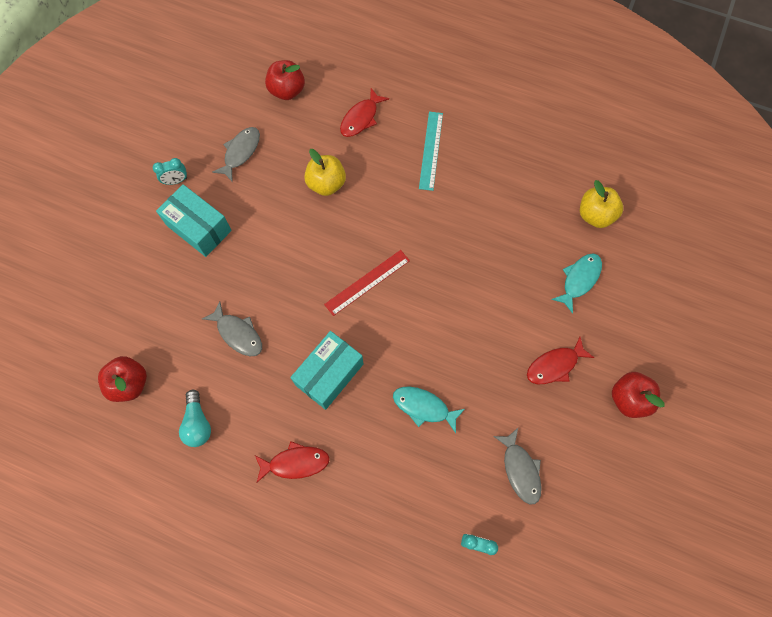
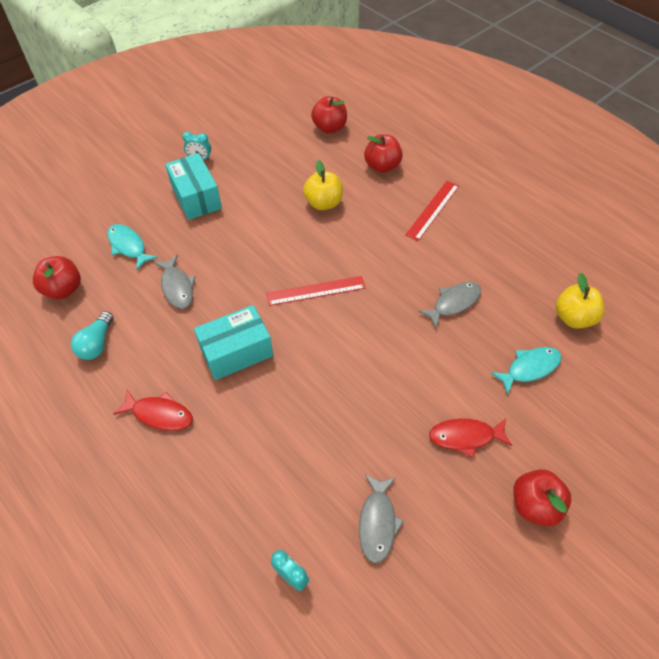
camera: 25 degrees right, 15 degrees down
(240, 152) = (264, 157): grey fish -> grey fish (453, 303)
(361, 118) = (382, 166): red fish -> red apple
(424, 407) = (309, 418): turquoise fish -> turquoise fish (128, 246)
(430, 150) = (432, 210): turquoise ruler -> red ruler

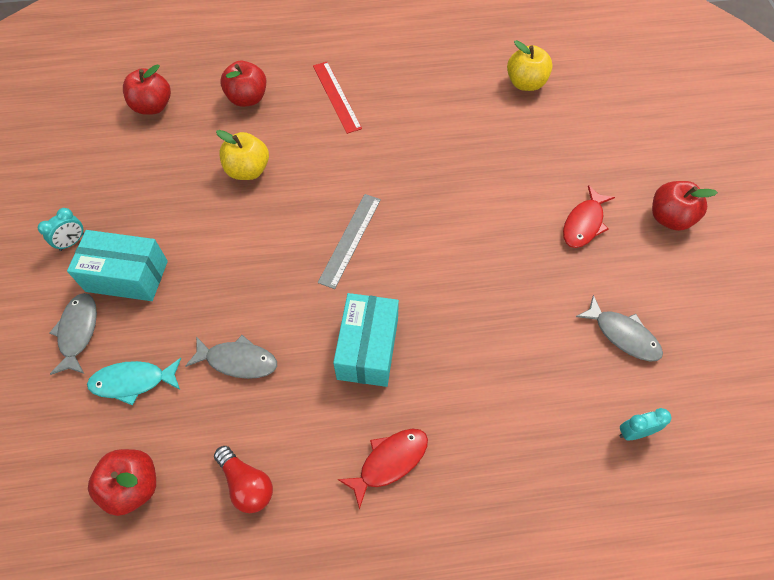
camera: 55 degrees left, 5 degrees up
(97, 343) = (246, 484): turquoise light bulb -> red light bulb
(316, 290) = (350, 239): red ruler -> grey ruler
(453, 303) = (450, 147): grey fish -> grey fish (78, 332)
(529, 368) = (551, 141): turquoise fish -> none

